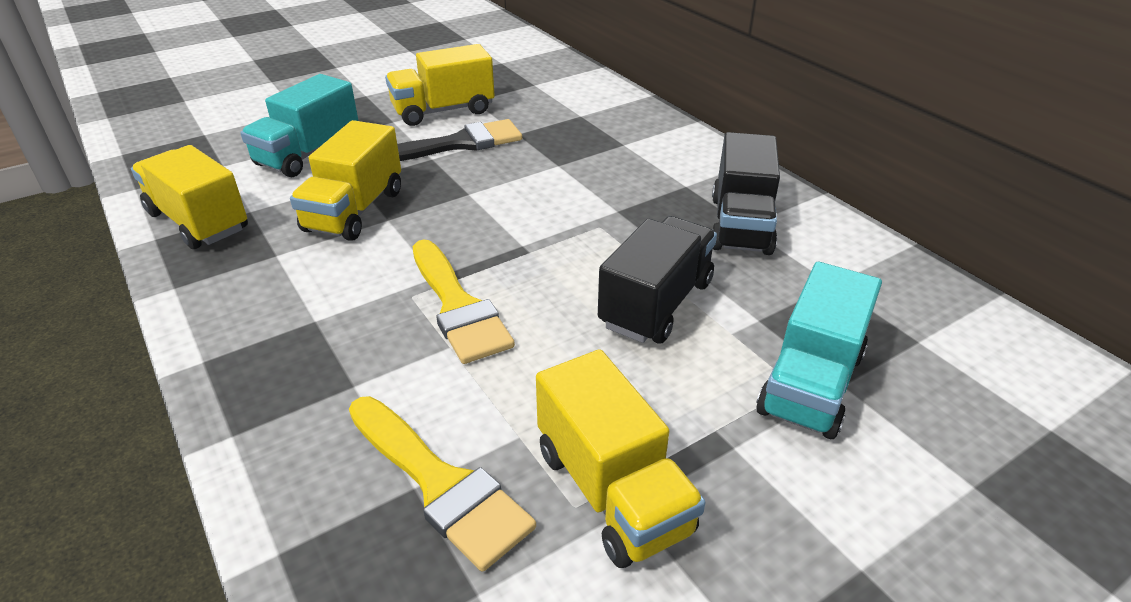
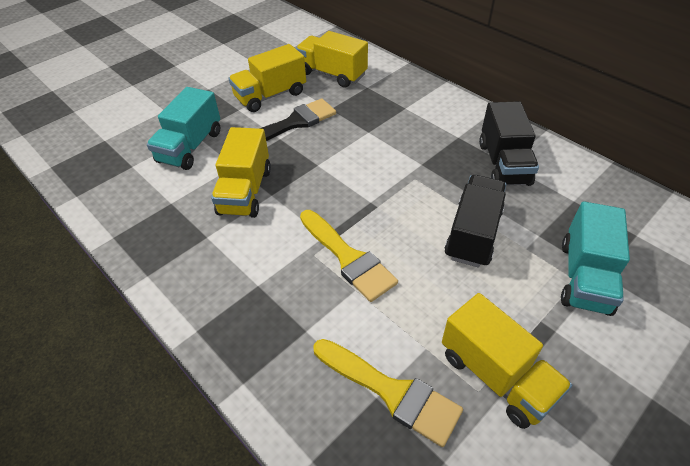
camera: 10 degrees left, 10 degrees up
(198, 221) = (138, 217): yellow truck -> yellow truck (332, 74)

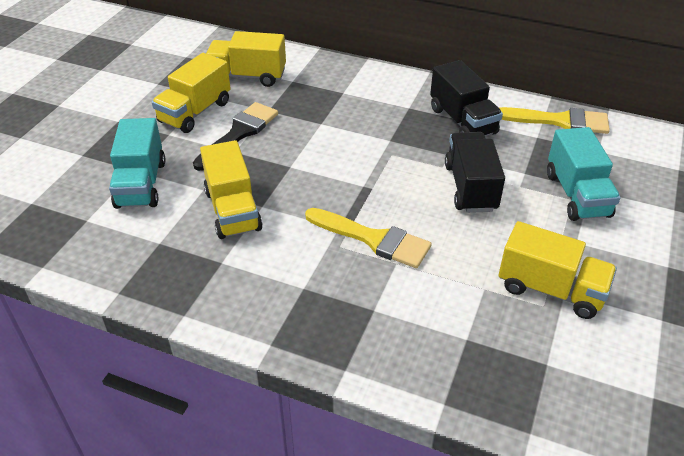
camera: 25 degrees left, 5 degrees down
(392, 392) = (477, 330): yellow brush -> yellow brush (559, 121)

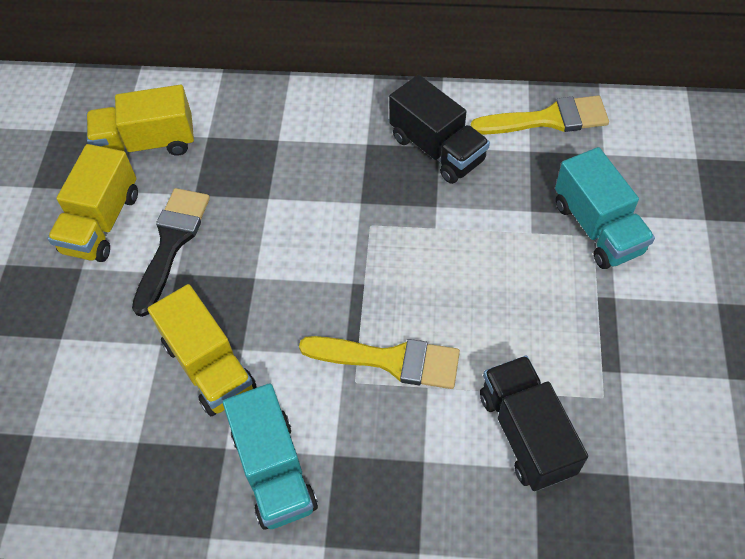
camera: 15 degrees left, 15 degrees up
(141, 184) = (78, 358): turquoise truck -> turquoise truck (274, 470)
(470, 187) = (476, 250): black truck -> black truck (526, 433)
(550, 289) = (605, 373): yellow truck -> none

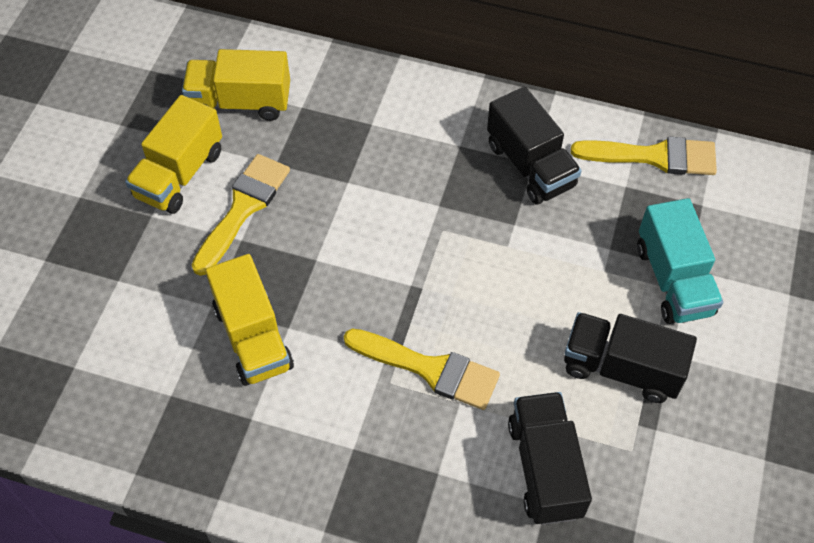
camera: 10 degrees right, 0 degrees up
(171, 243) = (243, 208): black brush -> yellow brush
(274, 470) = (293, 450): turquoise truck -> none
(572, 320) = (621, 368): none -> black truck

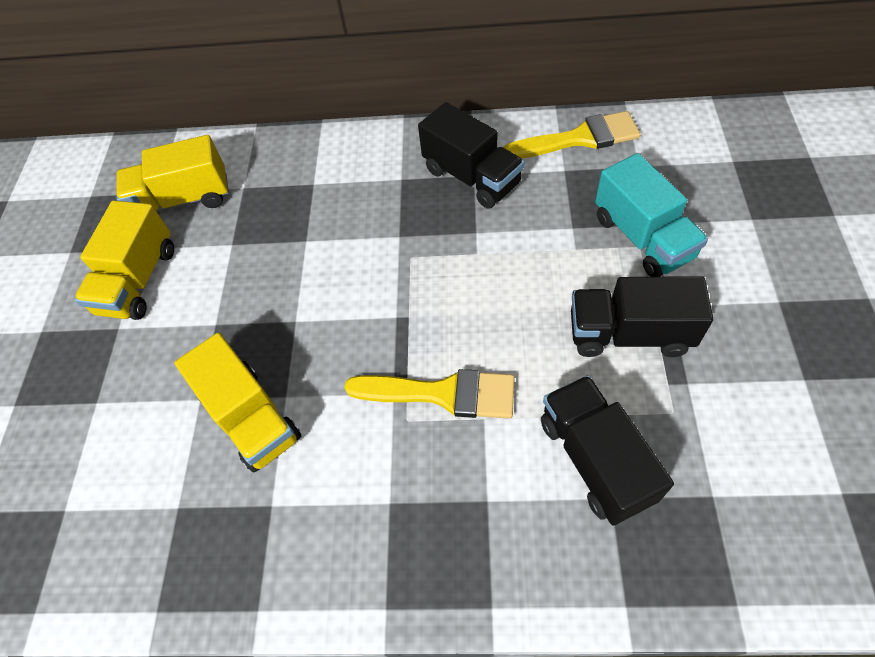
camera: 10 degrees left, 0 degrees up
(243, 208) = (209, 294): yellow brush -> none

